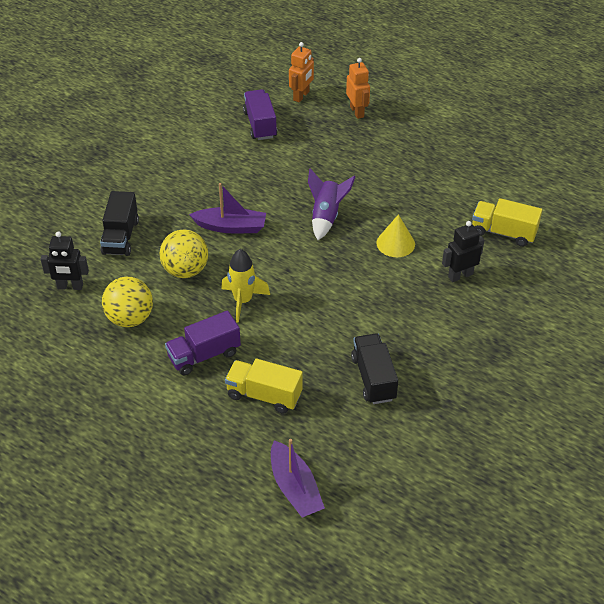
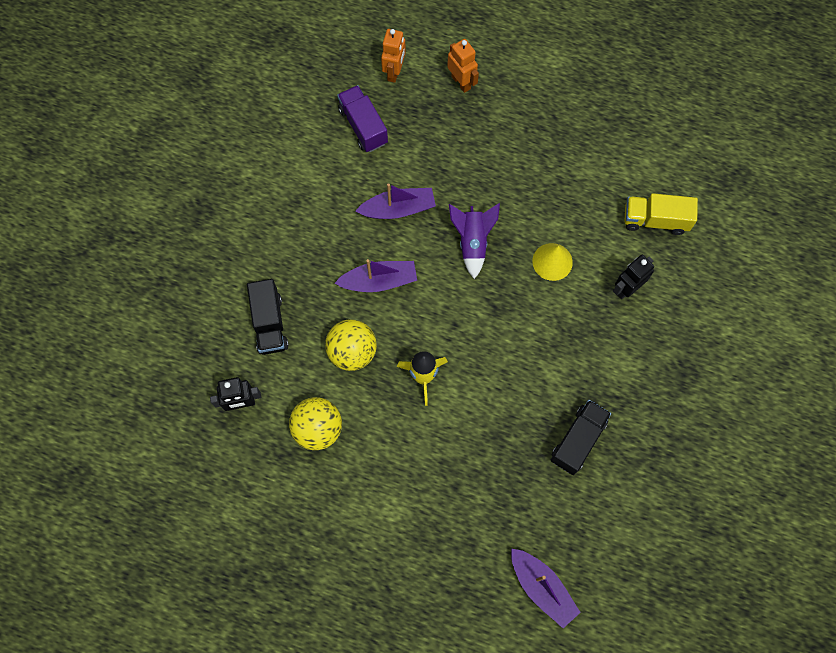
camera: 15 degrees left, 25 degrees up
(204, 355) = (407, 455): purple truck -> none
(264, 395) = (480, 488): yellow truck -> none
(268, 182) = (398, 209): none -> purple boat
(373, 378) = (578, 440): black truck -> black truck turned 60 degrees clockwise

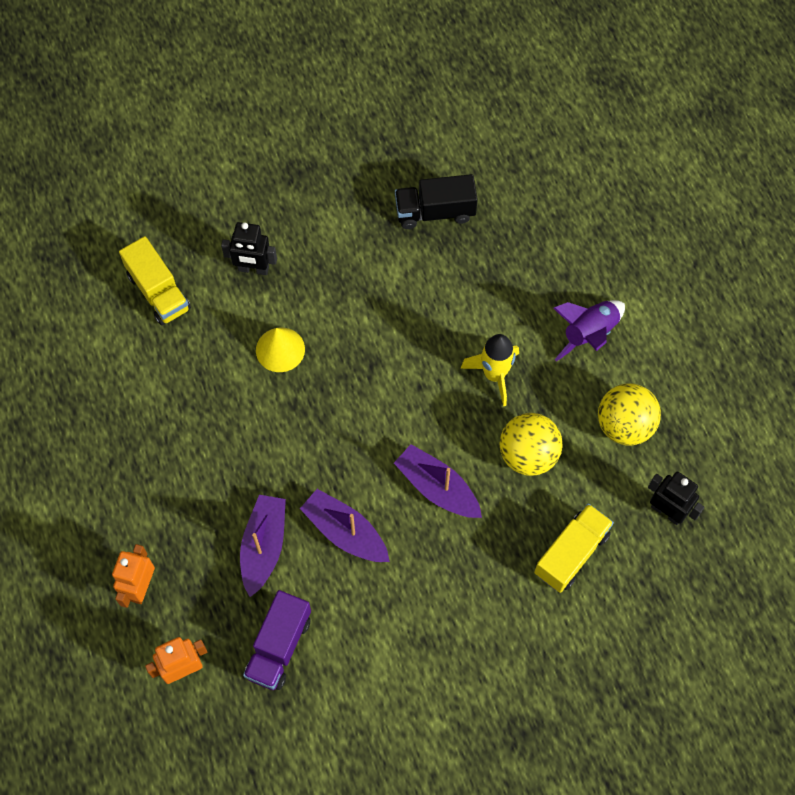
camera: 130 degrees left, 5 degrees down
(269, 323) = (571, 554): black truck -> yellow truck
(472, 242) = (321, 434): purple rocket -> purple rocket (589, 334)
(542, 588) = (582, 155): purple boat -> purple boat (264, 546)

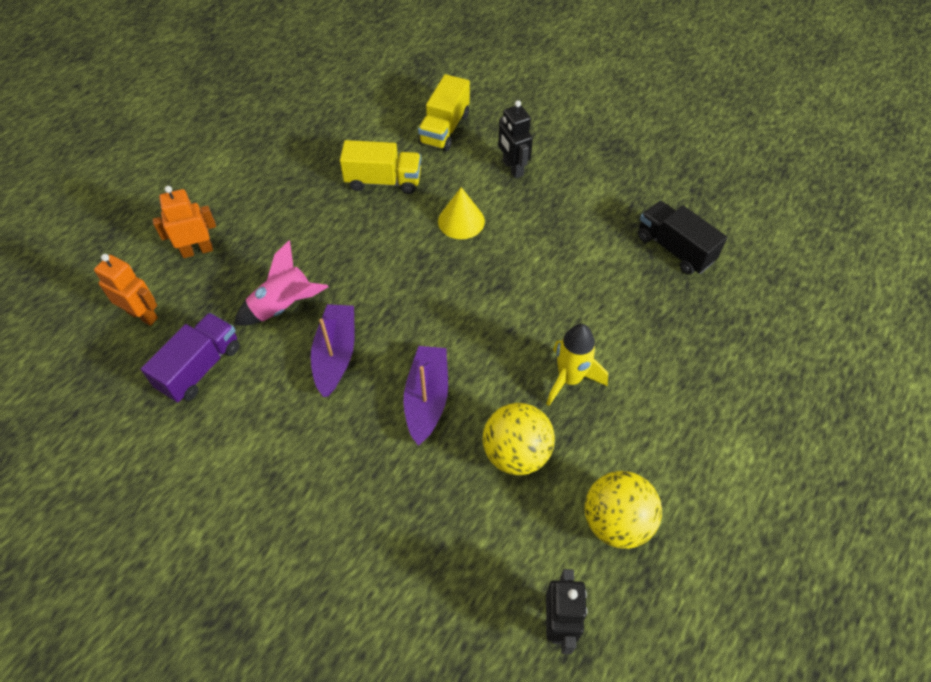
camera: 55 degrees right, 10 degrees down
(264, 546) = (283, 306): purple boat -> pink rocket
(279, 646) = (200, 368): purple truck -> purple truck turned 135 degrees clockwise
(571, 554) = (445, 554): yellow truck -> yellow truck (383, 181)
(589, 334) = (679, 432): purple rocket -> none

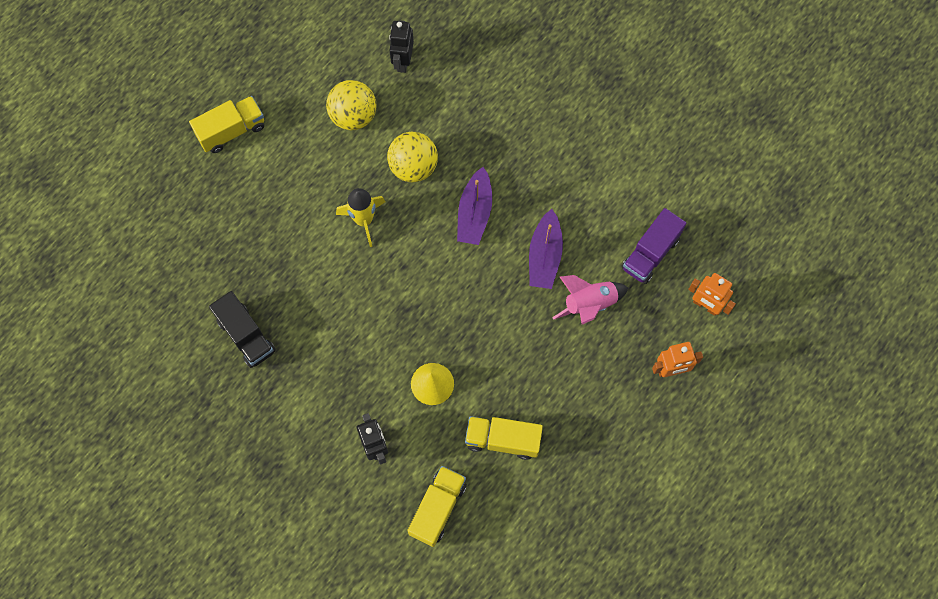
camera: 175 degrees left, 15 degrees up
(784, 484) = (231, 131): none -> yellow truck

